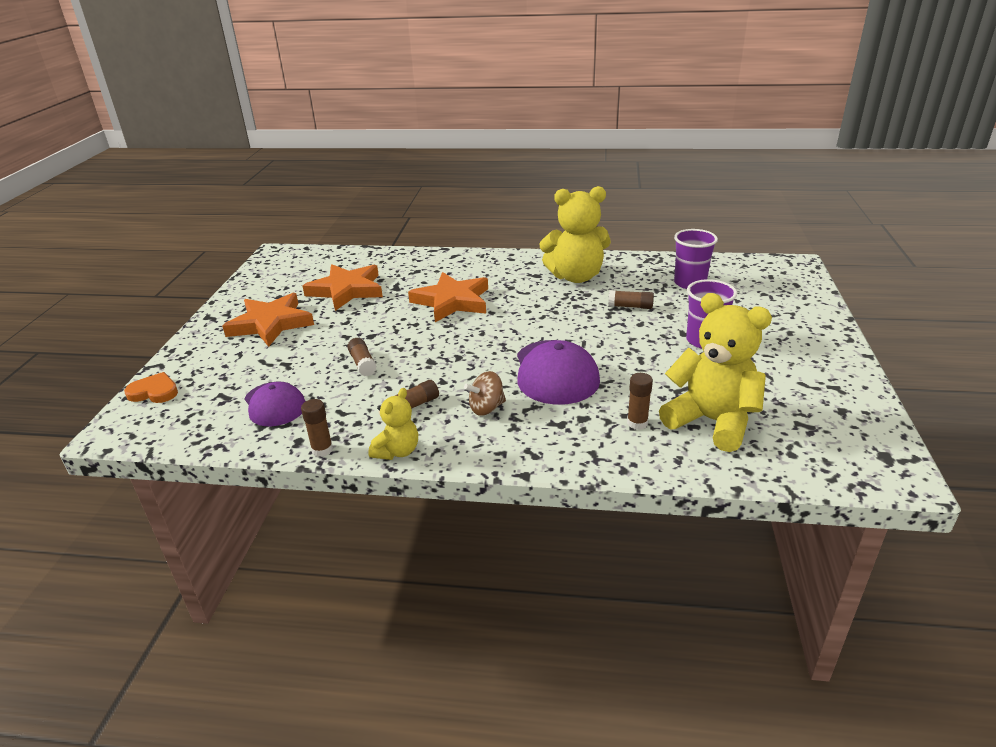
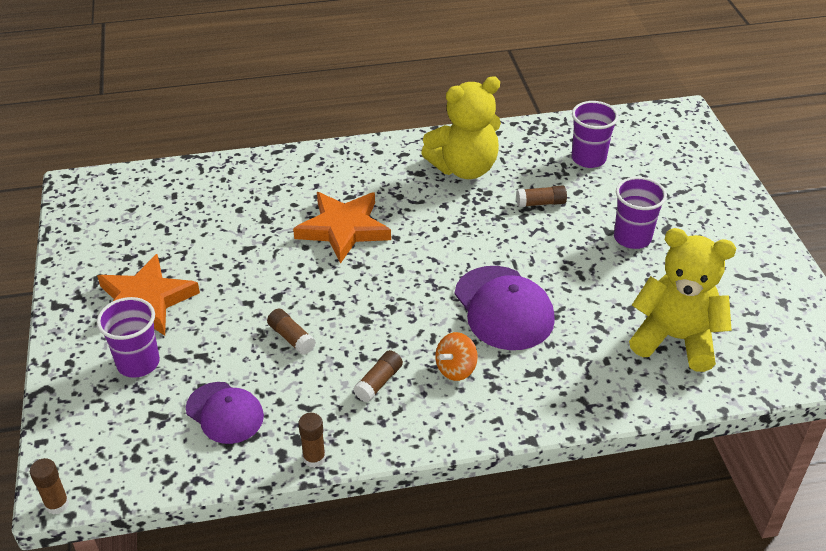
camera: 20 degrees left, 10 degrees up
(154, 392) = (68, 427): orange heart -> none
(236, 360) = (138, 363): none -> purple cup
(346, 290) = (207, 233): orange star -> none
(397, 451) = (393, 442): yellow teddy bear -> none
(486, 408) = (456, 369): brown spinning top -> orange spinning top
(637, 423) = (609, 356): brown glue stick -> brown glue stick (57, 504)

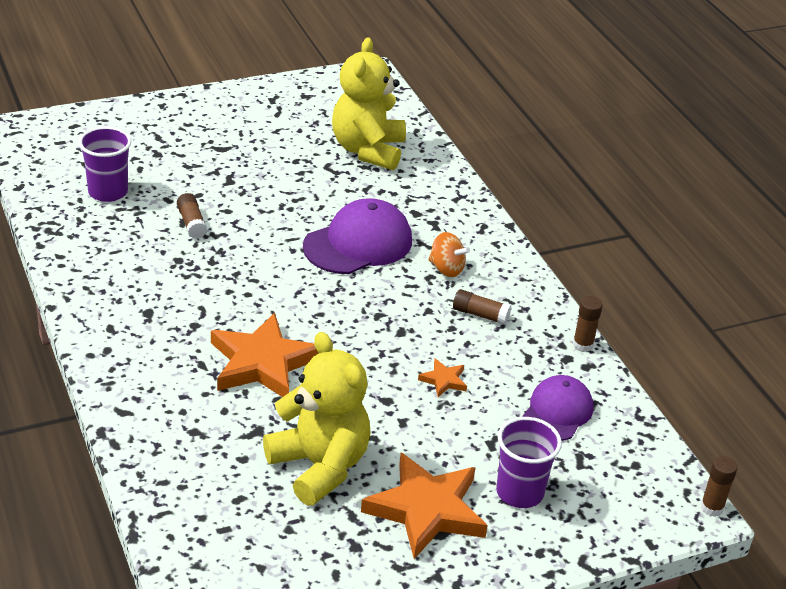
camera: 105 degrees left, 5 degrees down
(291, 338) = (444, 380): brown glue stick -> orange star
(464, 168) = (135, 278): yellow teddy bear -> yellow teddy bear (319, 466)
(632, 238) = (237, 168): purple cup -> none

